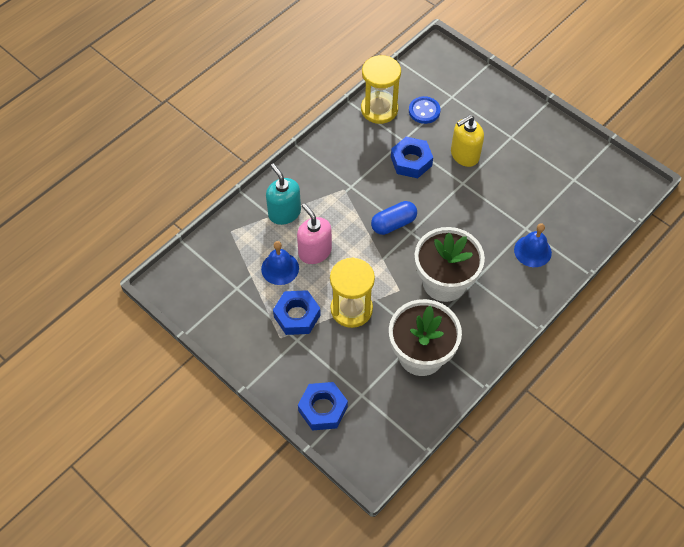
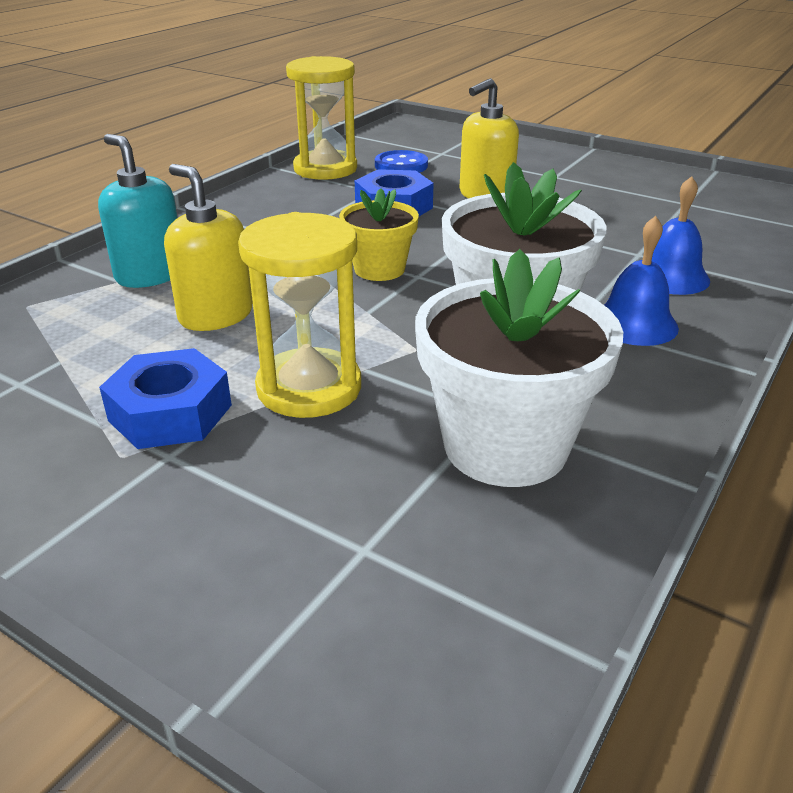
camera: 10 degrees left, 25 degrees down
(280, 268) = (133, 344): blue bell -> blue bell (634, 323)
(315, 251) = (215, 315): pink soap dispenser -> yellow soap dispenser
(323, 409) = (246, 600): blue nut -> none
(393, 224) = (379, 269): blue capsule -> yellow flower pot

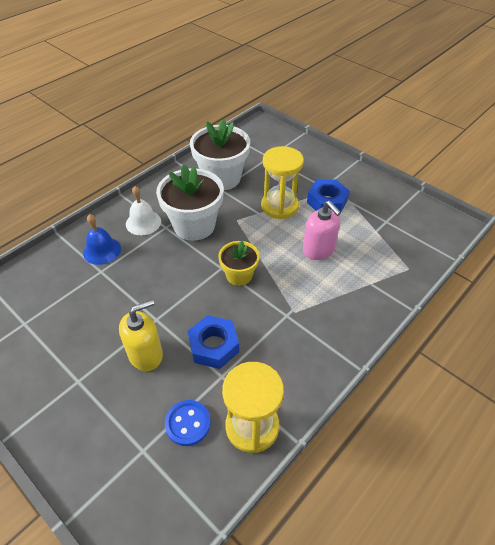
camera: 170 degrees left, 15 degrees up
(150, 275) = (357, 286): turquoise soap dispenser -> none
(215, 315) = (318, 250): yellow soap dispenser -> pink soap dispenser
(634, 323) = (143, 222): blue bell -> white bell

